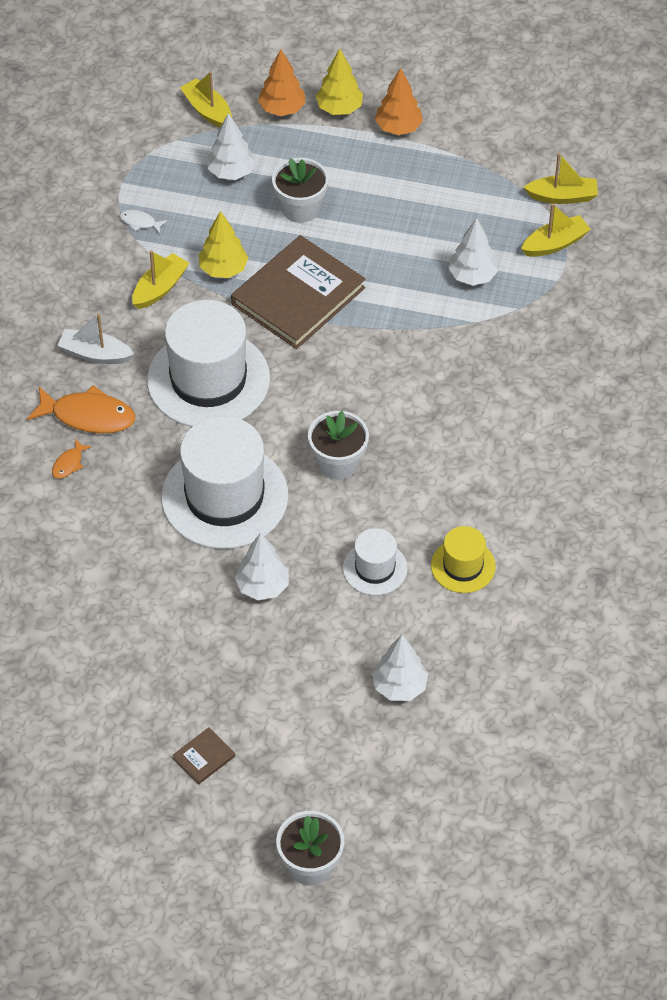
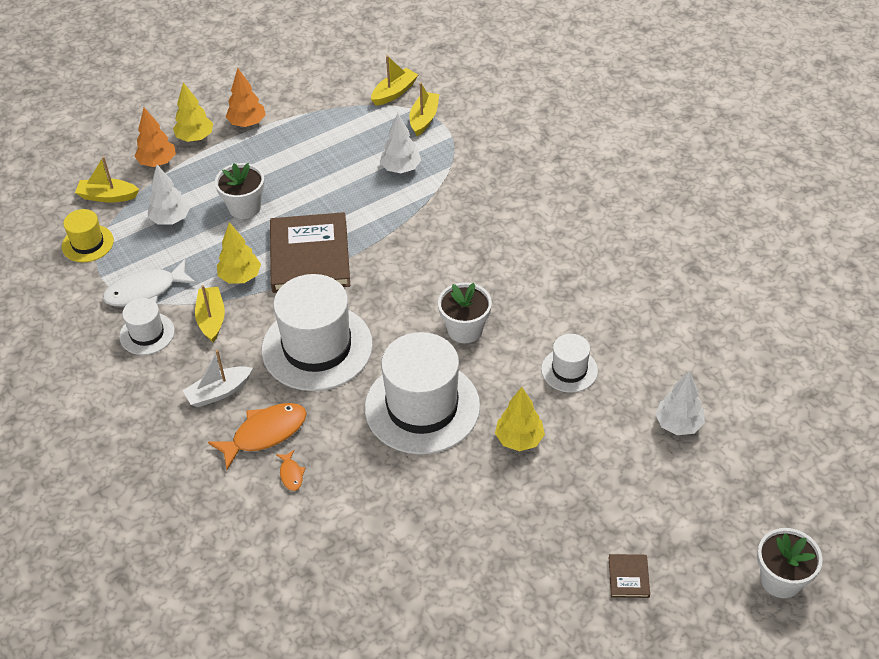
camera: 45 degrees left, 5 degrees down
(100, 260) = (147, 334): none -> white hat
(140, 222) = (145, 291): white fish -> white fish, size x2.10
(262, 586) = (519, 439): white tree -> yellow tree
(463, 566) = (615, 325): yellow hat -> yellow hat (87, 243)

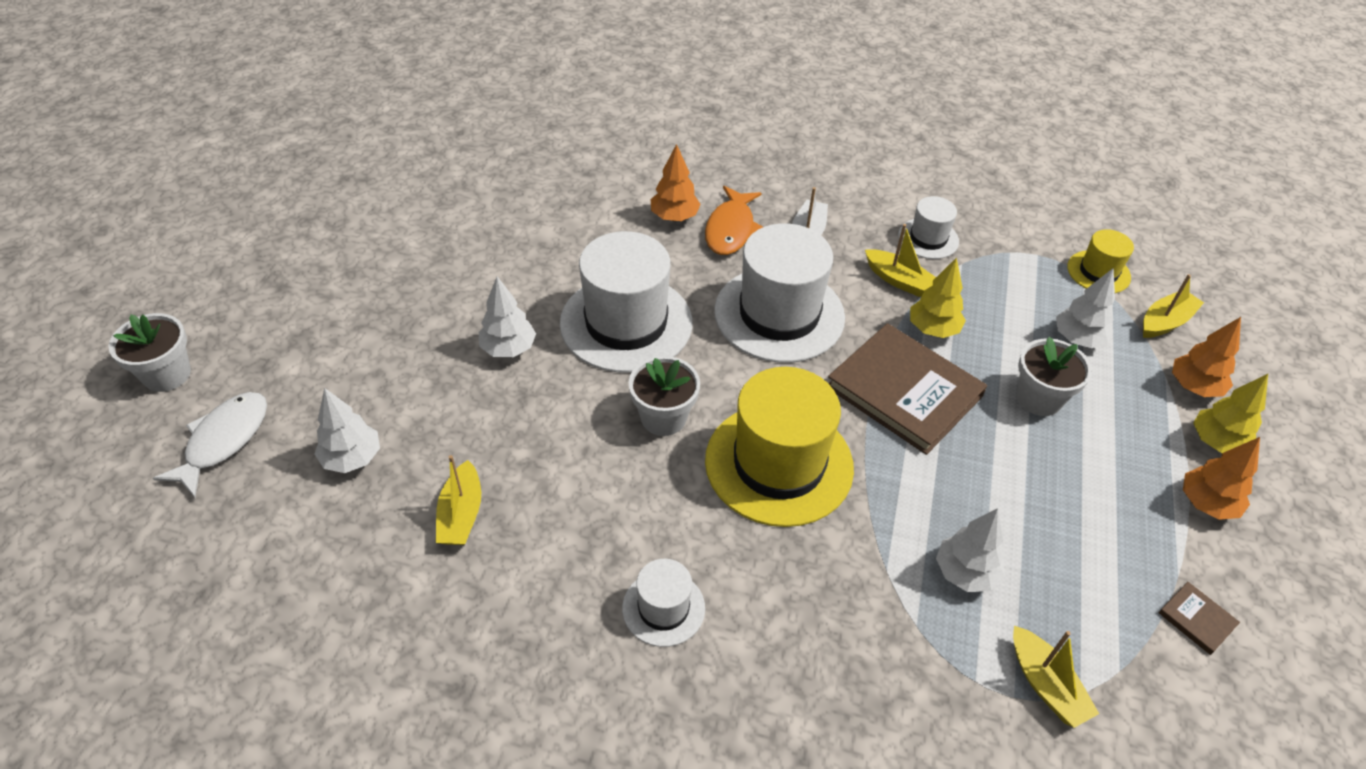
camera: 135 degrees right, 0 degrees up
(145, 291) = (985, 267): white fish -> white fish (223, 441)
(291, 474) = (674, 217): orange fish -> orange tree
(394, 93) = (1142, 704): yellow boat -> yellow boat (461, 514)
(428, 265) = (779, 464): none -> yellow hat
(519, 439) = (508, 349): yellow tree -> white tree
(569, 370) = (515, 444): white hat -> white hat (663, 608)
(628, 577) = (320, 301): brown book -> brown book (1196, 619)

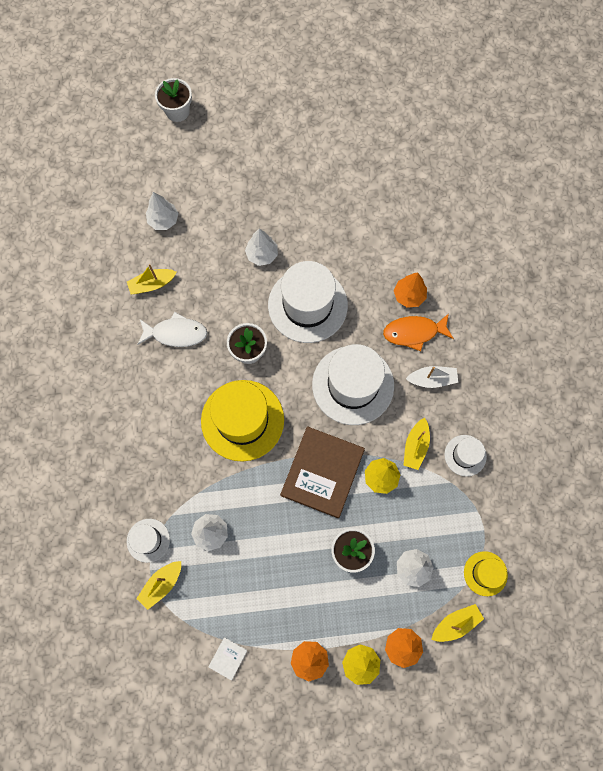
camera: 70 degrees right, 25 degrees up
(223, 441) = (151, 160): white fish -> white fish (176, 333)
(663, 608) = (137, 395): white hat -> white hat (148, 540)
(1165, 322) = (455, 623): yellow boat -> yellow boat turned 60 degrees counterclockwise
(1196, 619) = (228, 658): brown book -> white book

